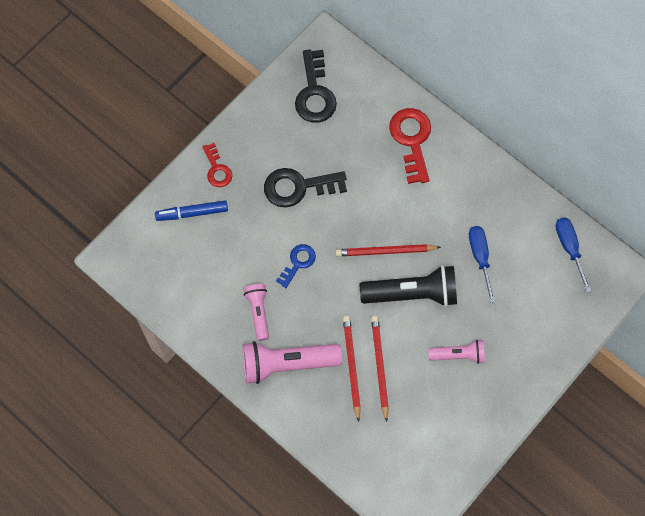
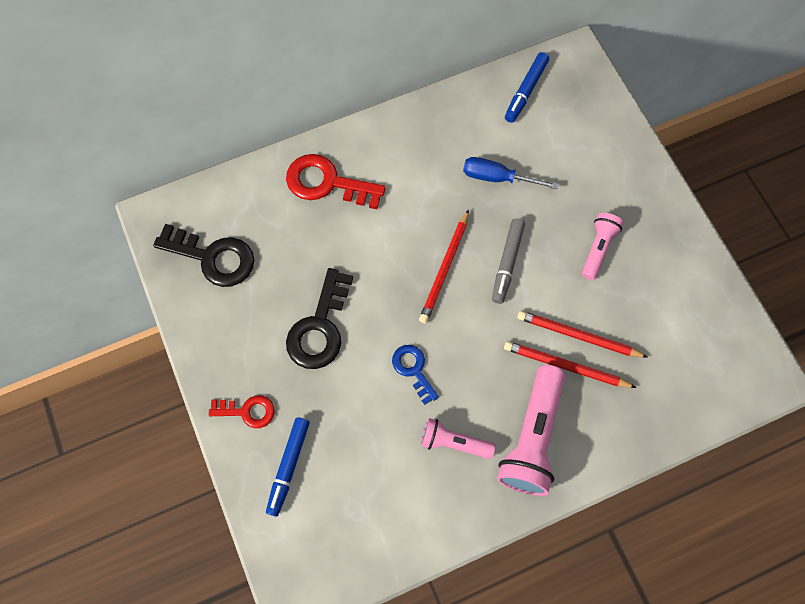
camera: 65 degrees left, 0 degrees up
(412, 293) = (507, 263): black flashlight -> grey marker
(569, 248) = (526, 91): blue screwdriver -> blue marker

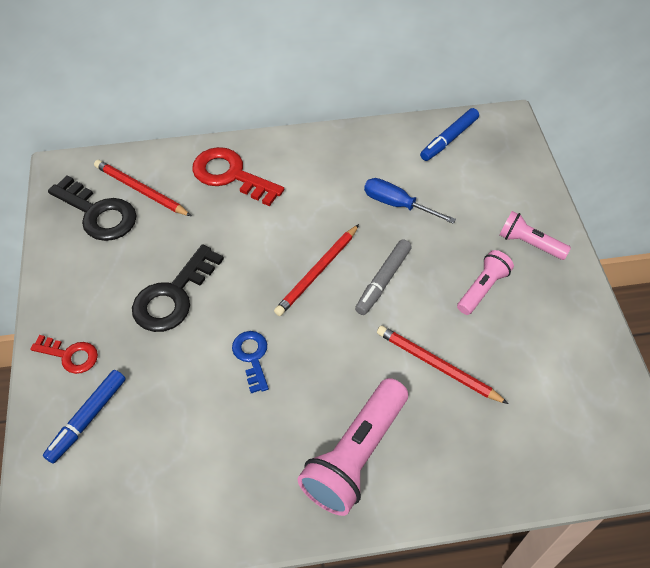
camera: 15 degrees right, 15 degrees down
(453, 442) = (268, 439): pink flashlight -> pink flashlight (529, 243)
(565, 366) = (415, 392): red pencil -> red pencil (141, 190)

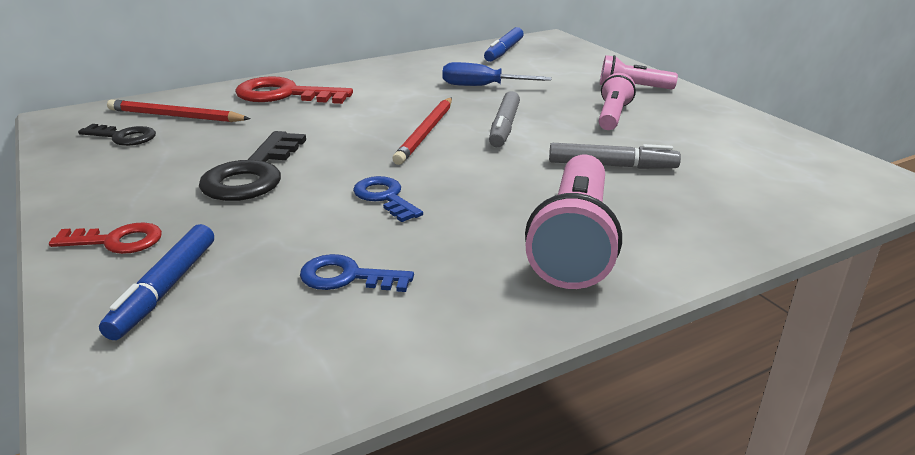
camera: 20 degrees left, 25 degrees down
(98, 213) = (123, 137): black key -> black key, size x0.59
(195, 443) = (347, 277): none -> blue key
(437, 366) = (611, 166): red pencil -> grey marker

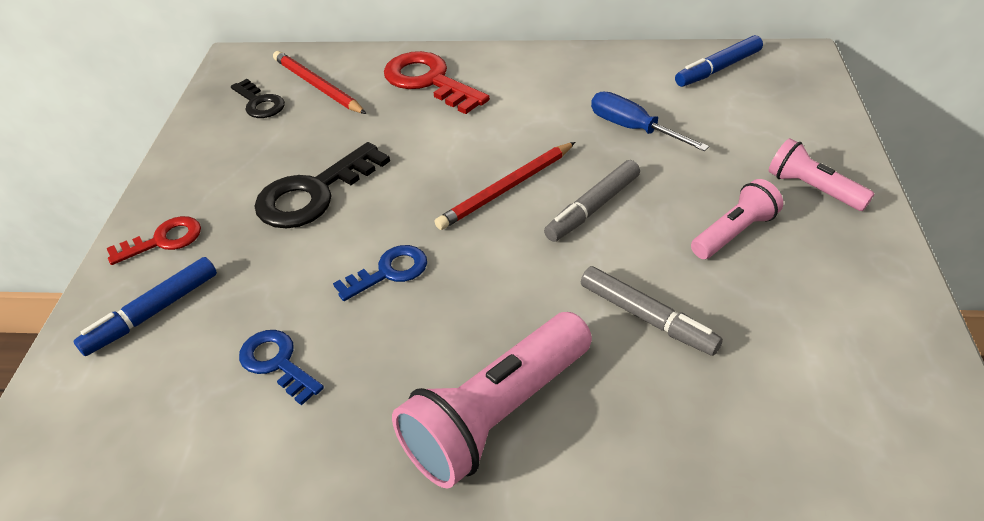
camera: 35 degrees right, 15 degrees up
(117, 241) = (163, 240): red key -> red key turned 60 degrees counterclockwise
(384, 197) = (389, 272): blue key -> blue key turned 60 degrees clockwise

